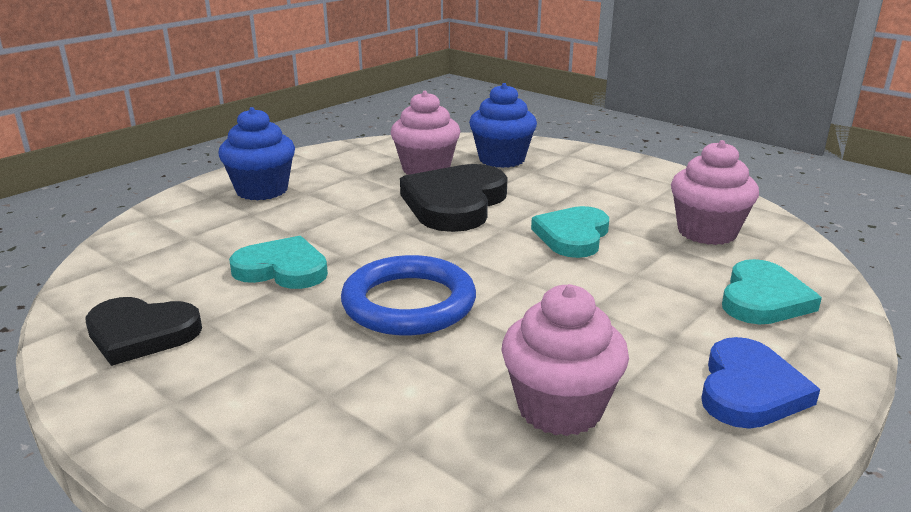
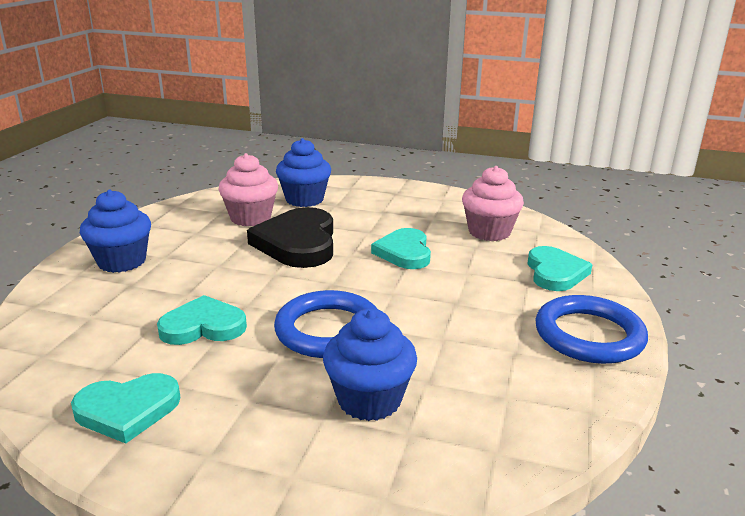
camera: 25 degrees left, 0 degrees up
(141, 334) = (127, 410): black heart -> turquoise heart
(388, 392) = (369, 400): none -> blue cupcake
(560, 408) = (490, 379): pink cupcake -> none
(749, 390) = (589, 335): blue heart -> blue ring

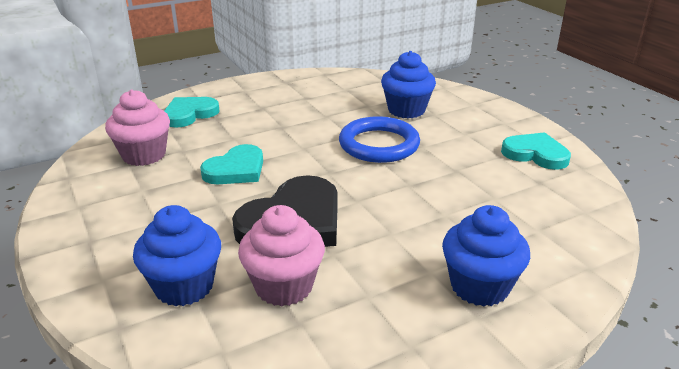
camera: 135 degrees left, 5 degrees up
(203, 326) = (455, 181): turquoise heart -> none
(589, 335) = (258, 88): blue ring -> none

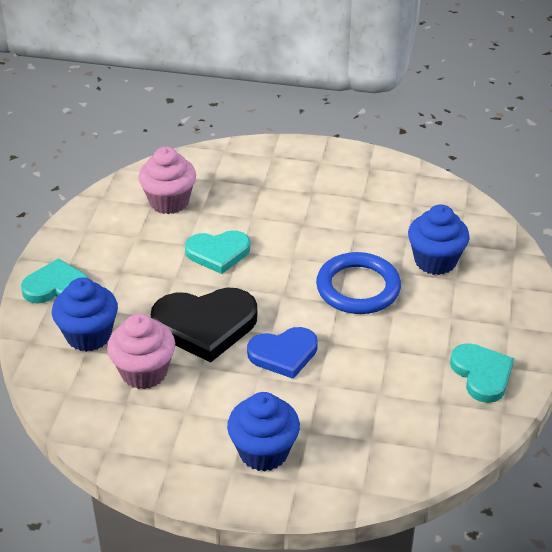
camera: 40 degrees right, 10 degrees up
(189, 114) = (245, 171): turquoise heart -> turquoise heart (56, 287)
(388, 209) = (283, 354): none -> blue heart

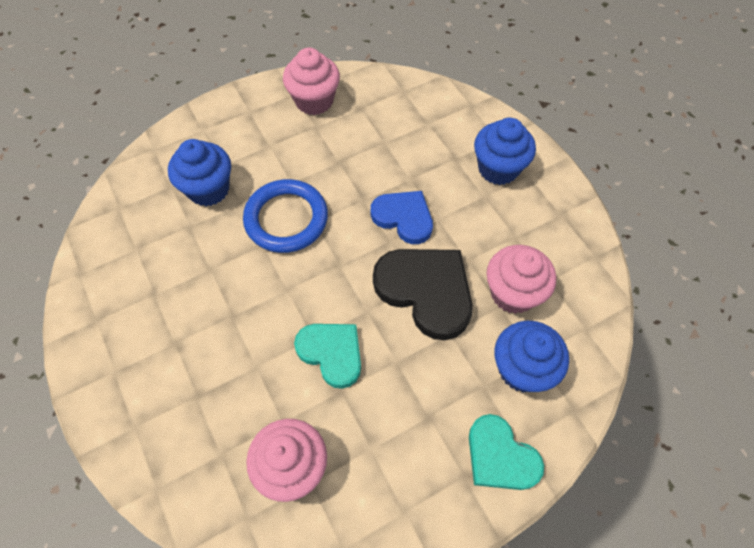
camera: 130 degrees left, 20 degrees up
(482, 374) = (314, 101): turquoise heart -> pink cupcake

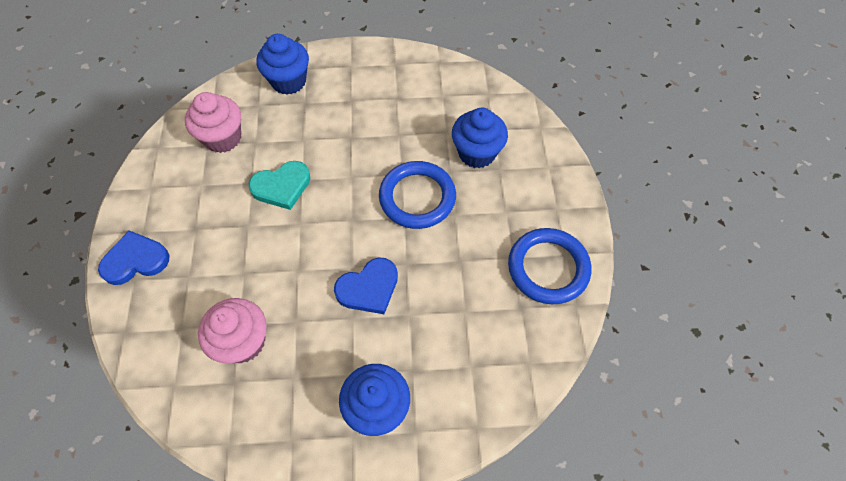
camera: 115 degrees right, 0 degrees up
(314, 101) = (548, 268): pink cupcake -> blue ring
(426, 291) = (289, 272): black heart -> none
(500, 456) = (136, 260): turquoise heart -> blue heart
(522, 369) = (180, 311): blue cupcake -> blue cupcake (288, 81)

